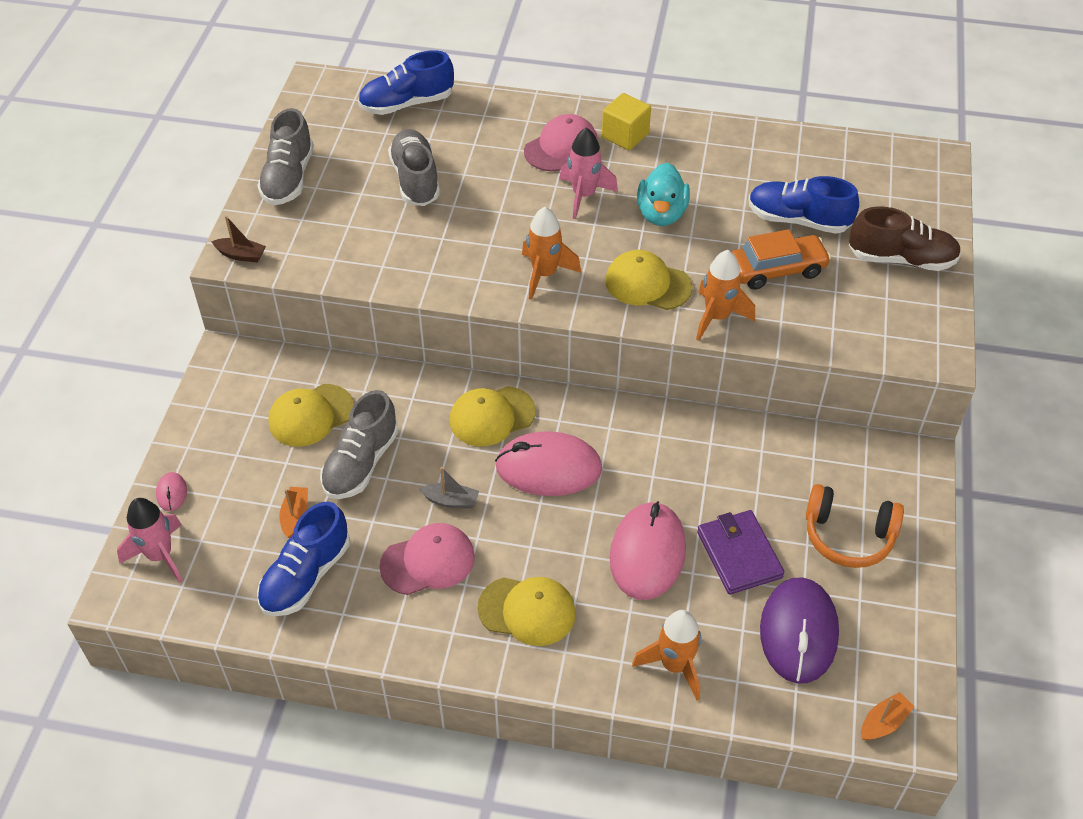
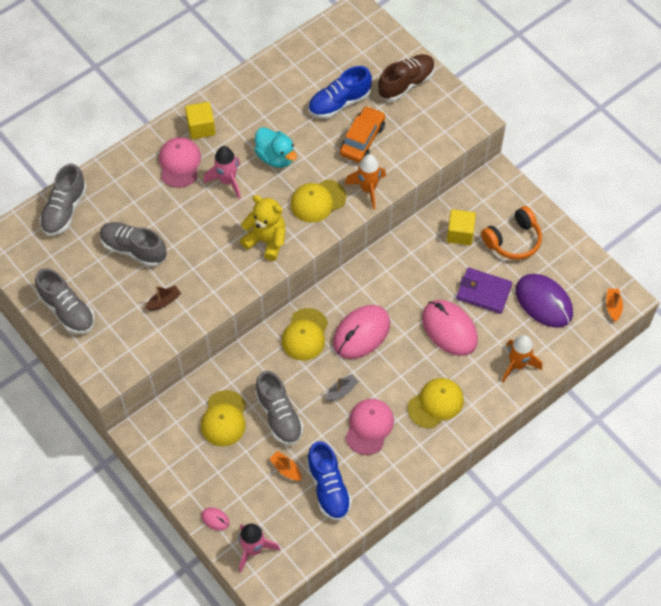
camera: 50 degrees left, 10 degrees up
(241, 255) = (108, 373): brown boat -> brown boat (164, 301)
(407, 104) = (64, 210): blue shoe -> grey shoe
(544, 274) = (266, 241): orange rocket -> yellow teddy bear
(792, 474) = (460, 234): none -> yellow cube

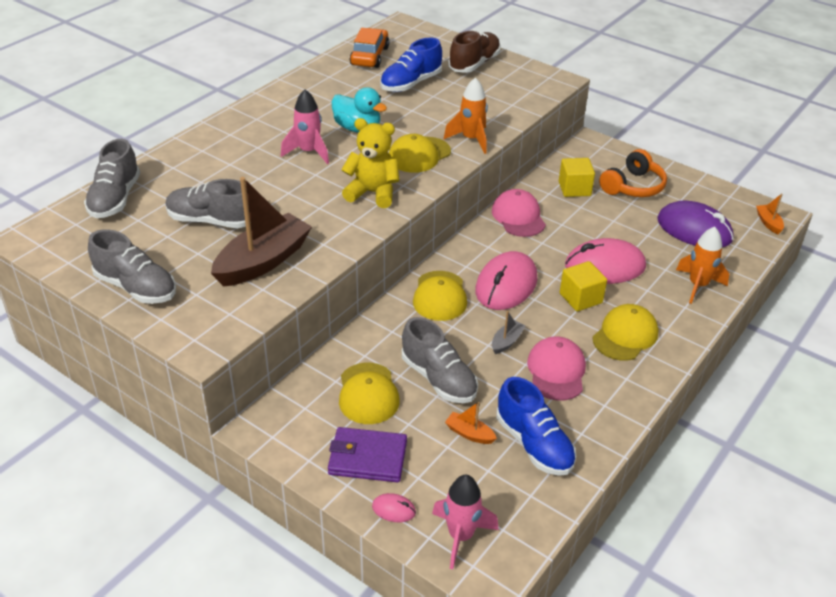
camera: 15 degrees left, 20 degrees down
(164, 301) = (263, 261): brown boat -> brown boat, size x2.31
(179, 163) = (248, 145): pink cap -> pink cap (518, 217)
(201, 128) = (264, 116): yellow cube -> yellow cube (580, 298)
(362, 140) = (447, 105): orange car -> orange car (370, 56)
(449, 329) = (604, 266): pink mouse -> pink mouse turned 45 degrees counterclockwise
(483, 292) = (625, 230): purple wallet -> purple wallet (367, 458)

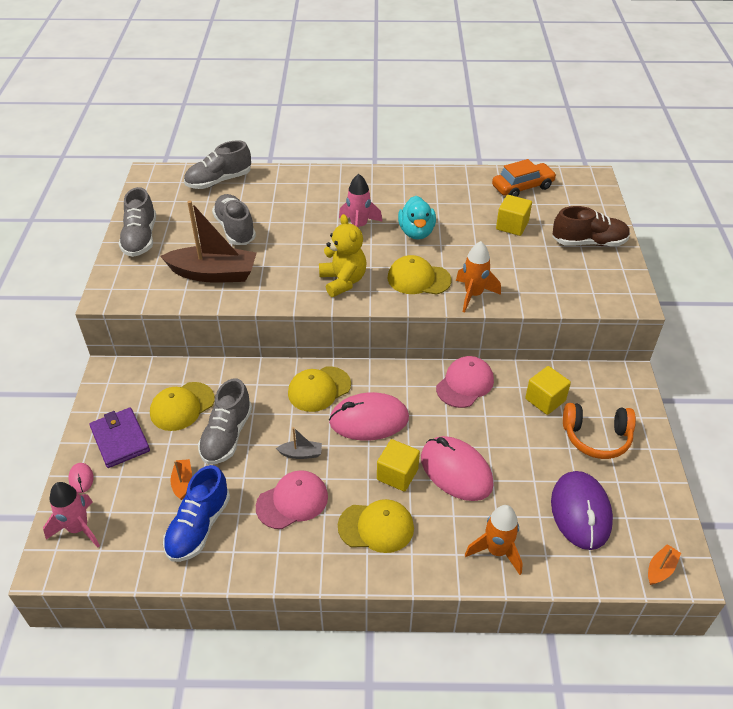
camera: 55 degrees right, 5 degrees up
(411, 84) = (512, 226): blue shoe -> yellow cube

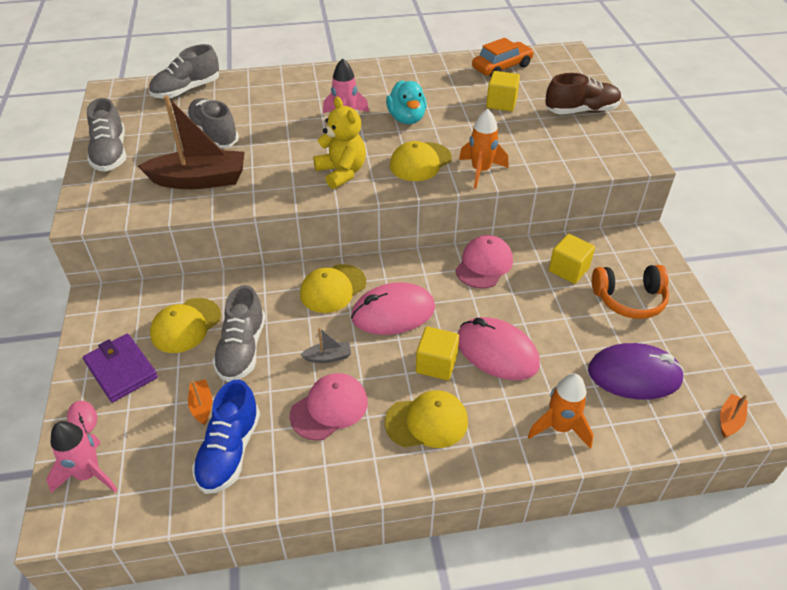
camera: 10 degrees left, 0 degrees up
(418, 279) = (420, 162): yellow cap -> yellow cap turned 45 degrees counterclockwise
(580, 512) = (634, 375): purple mouse -> purple mouse turned 75 degrees counterclockwise

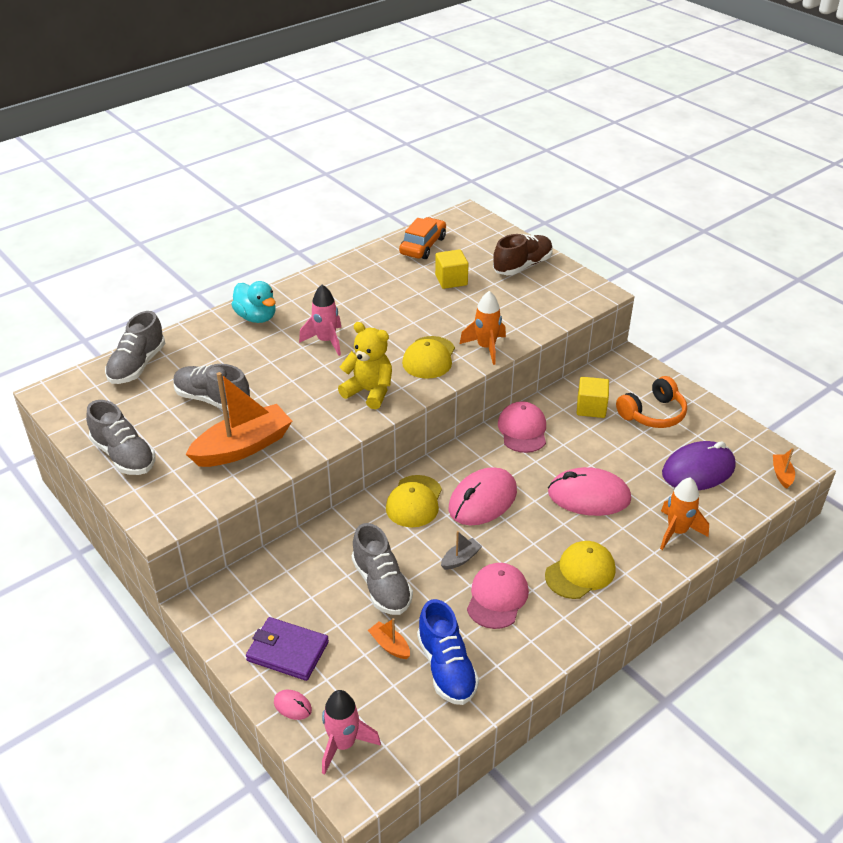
camera: 30 degrees left, 5 degrees down
(186, 325) = (311, 588): yellow cap -> none
(199, 180) = (243, 447): brown boat -> orange boat
(406, 118) = (381, 322): turquoise duck -> turquoise duck (256, 317)
(436, 364) = (551, 526): yellow cube -> none

